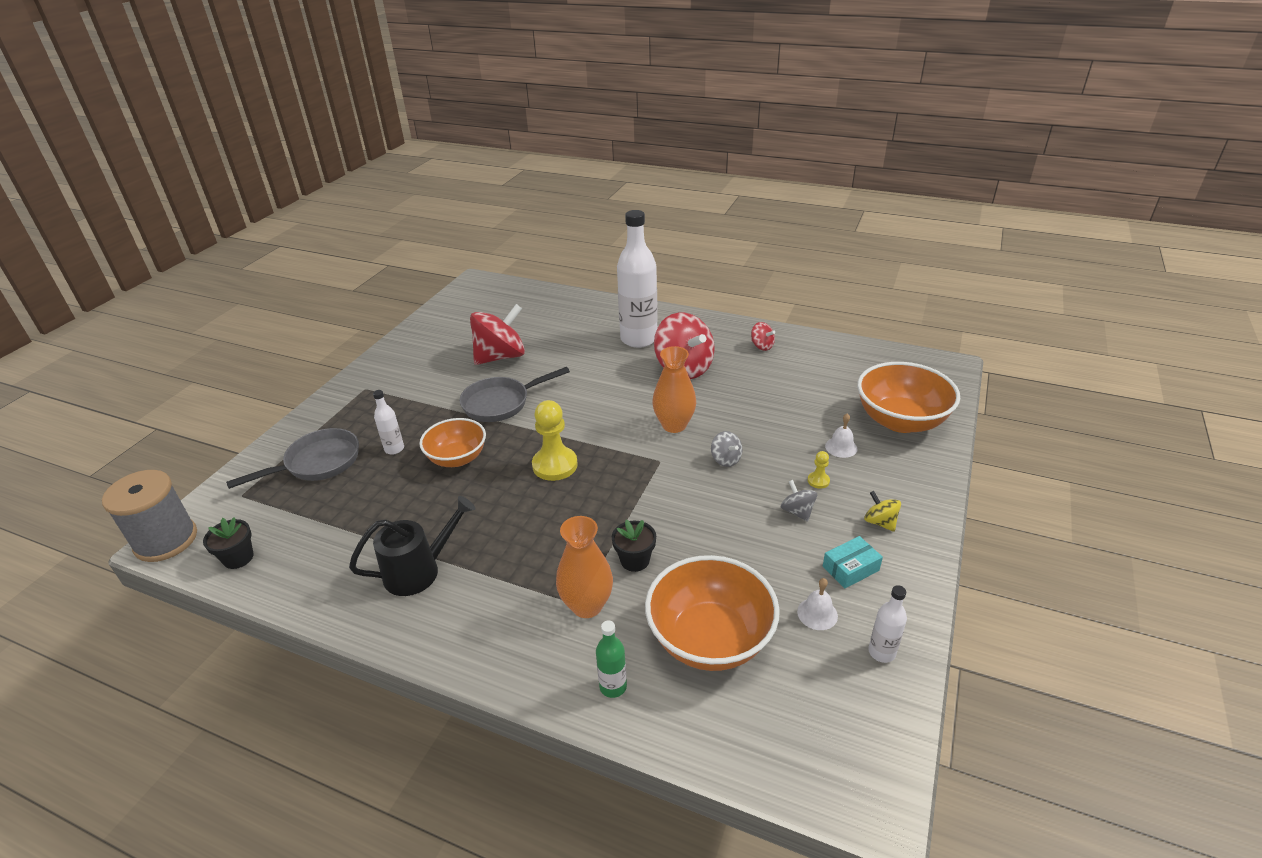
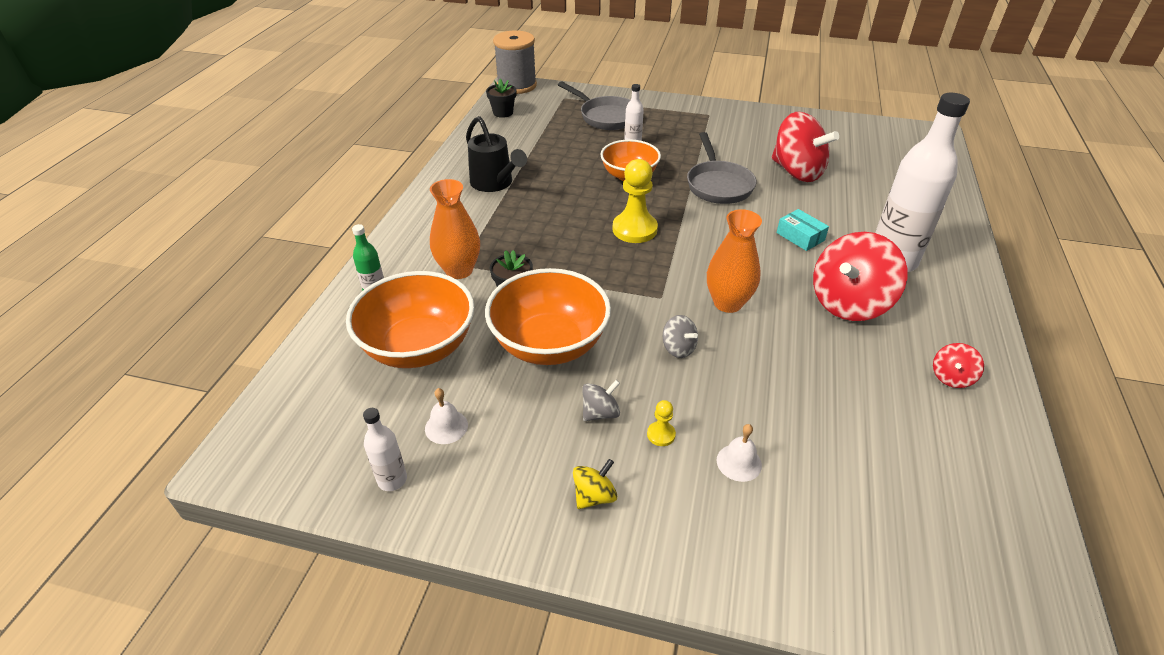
camera: 80 degrees right, 5 degrees up
(501, 403) = (718, 185): grey pan -> grey pan turned 150 degrees counterclockwise
(725, 459) = (678, 348): grey spinning top -> grey spinning top turned 90 degrees counterclockwise
(850, 568) = (512, 459): turquoise box -> turquoise box (800, 236)
(900, 421) = (833, 545): orange bowl -> orange bowl (549, 344)

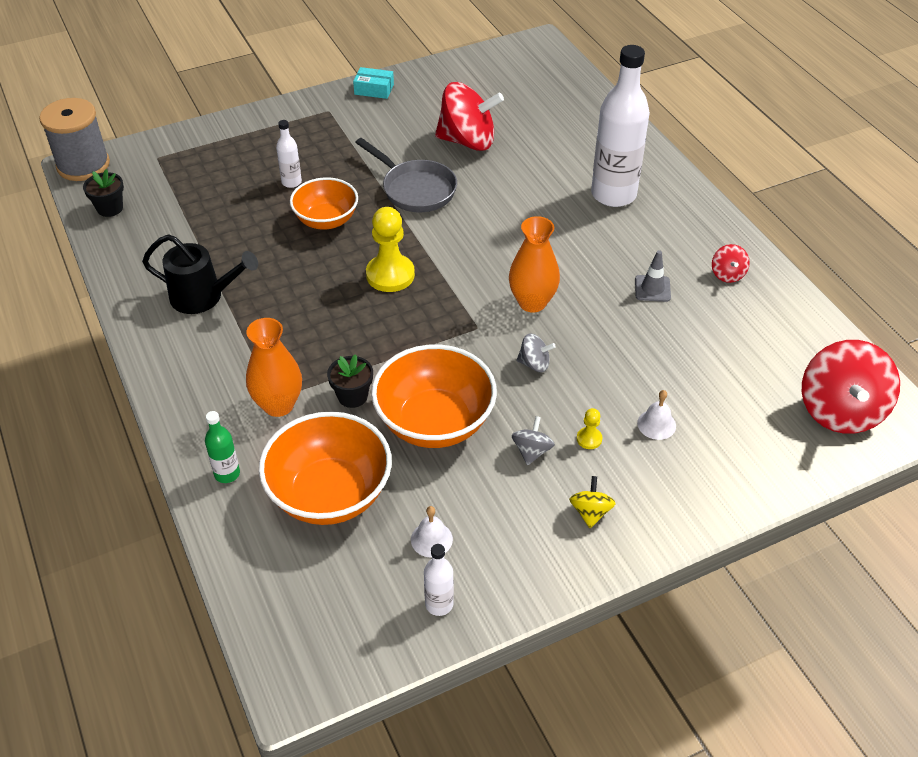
camera: 40 degrees left, 5 degrees up
(606, 117) = (229, 161): grey pan -> none
(800, 236) = (529, 208): turquoise box -> turquoise box (374, 89)
(849, 303) = (616, 251): red spinning top -> red spinning top (840, 411)
(855, 349) = (652, 288): none -> grey traffic cone

